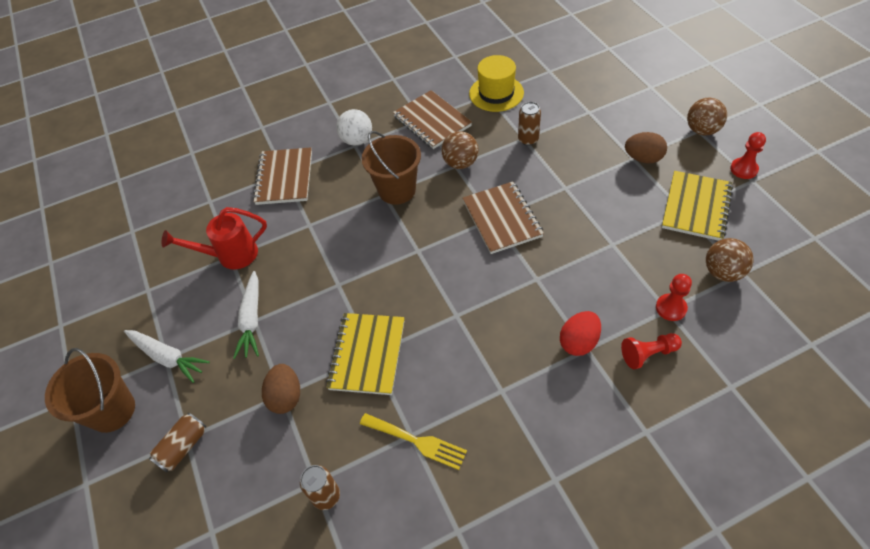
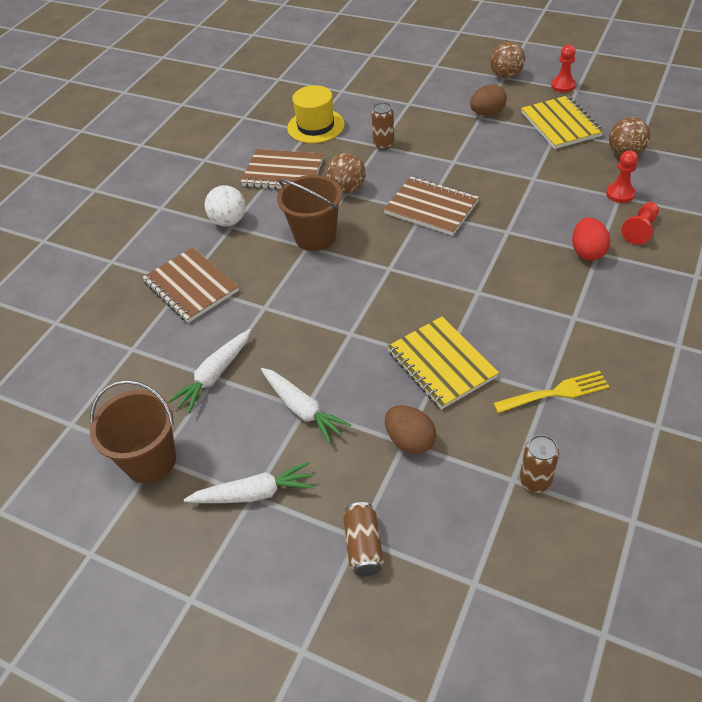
camera: 40 degrees left, 5 degrees down
(112, 410) = (251, 575): brown bucket -> brown bucket (150, 460)
(231, 255) = (214, 376): red watering can -> white carrot

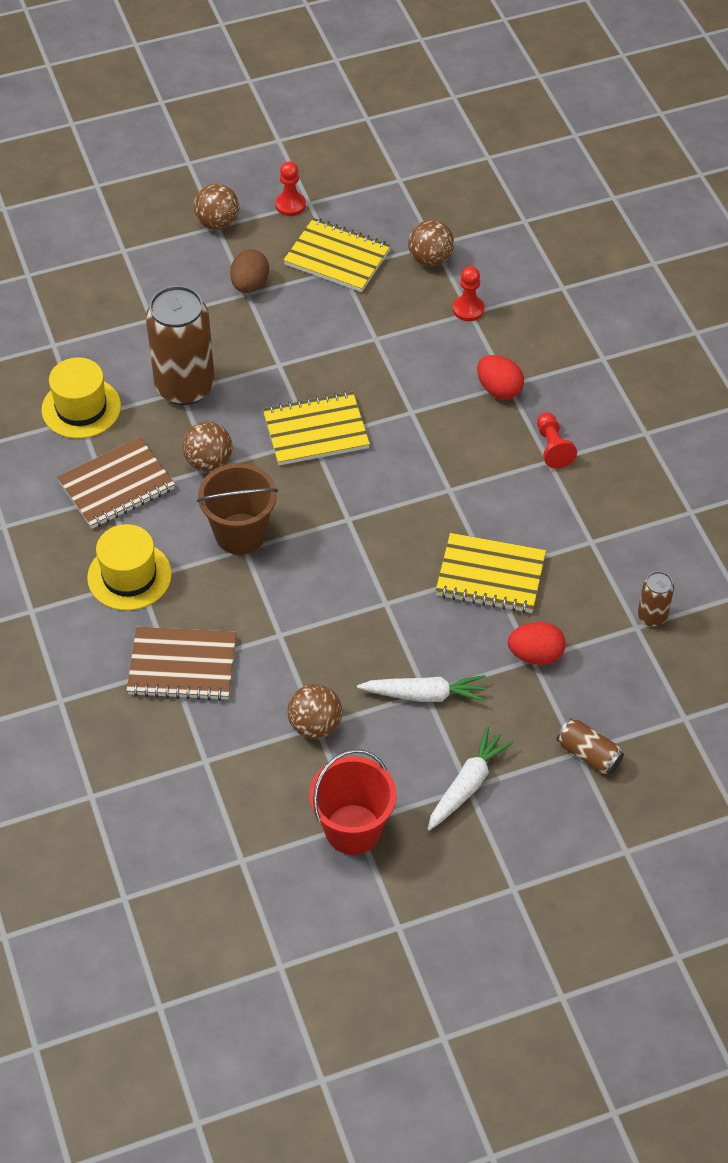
camera: 50 degrees left, 5 degrees up
(150, 460) = (353, 829): brown bucket -> red bucket
(214, 376) = (315, 725): white carrot -> brown ball
(229, 221) = (129, 576): white ball -> yellow hat
(384, 144) = (185, 387): brown can -> brown can, size x2.15
(410, 441) = (535, 655): brown egg -> red egg
(431, 208) = (316, 431): brown notebook -> yellow notebook
(556, 392) = (599, 536): yellow fork -> none
(640, 230) = (520, 338): red pawn -> red pawn (552, 447)

